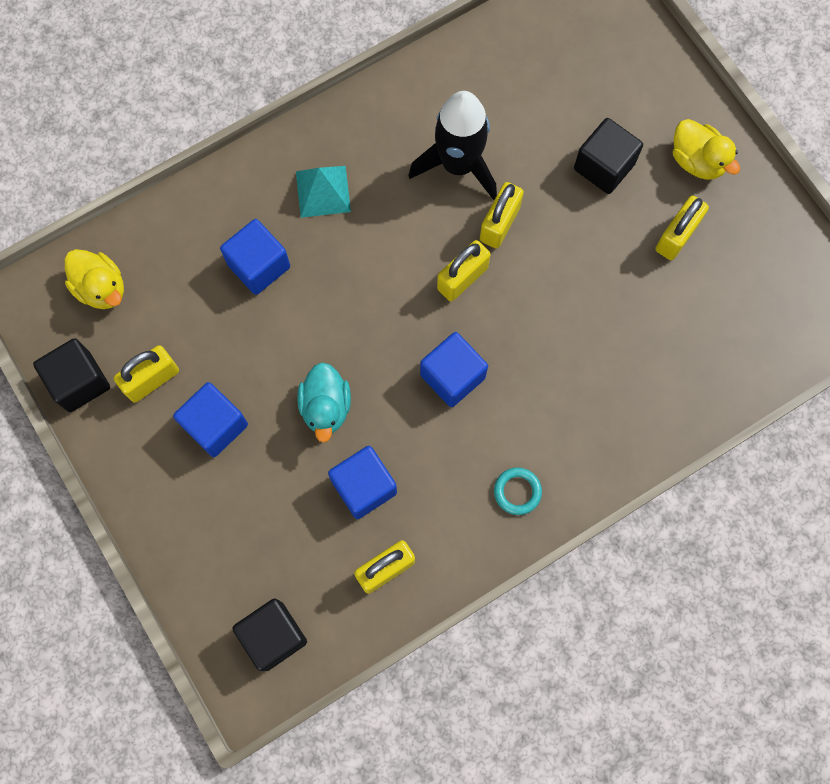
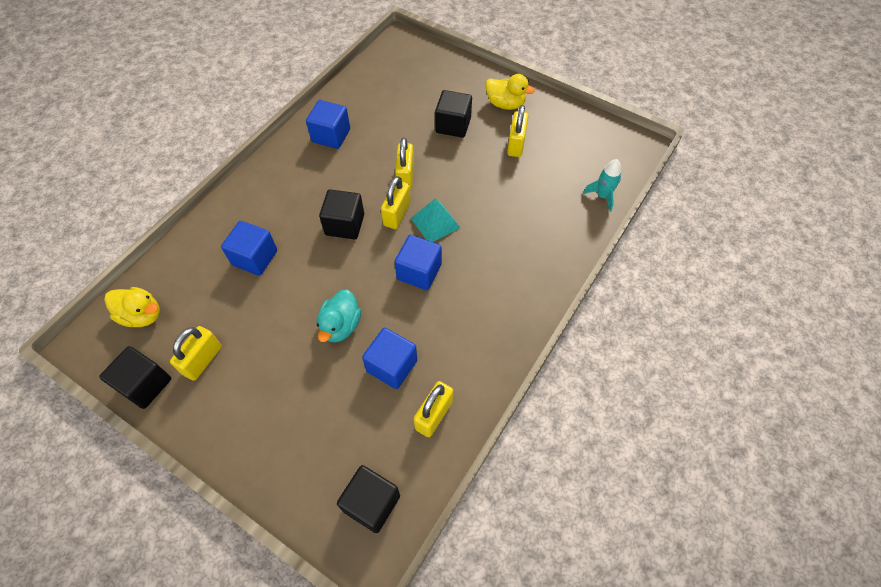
camera: 25 degrees left, 15 degrees down
(215, 425) = (263, 371): blue cube -> blue cube (331, 135)
(323, 191) = (281, 199): turquoise pyramid -> turquoise pyramid (435, 223)
(326, 407) = (340, 326): turquoise duck -> turquoise duck turned 45 degrees clockwise
(388, 265) = (345, 224): none -> black cube
(458, 165) = (363, 155): black rocket -> none
(517, 491) = (499, 324): turquoise ring -> none
(751, 371) = (602, 196): none -> turquoise rocket

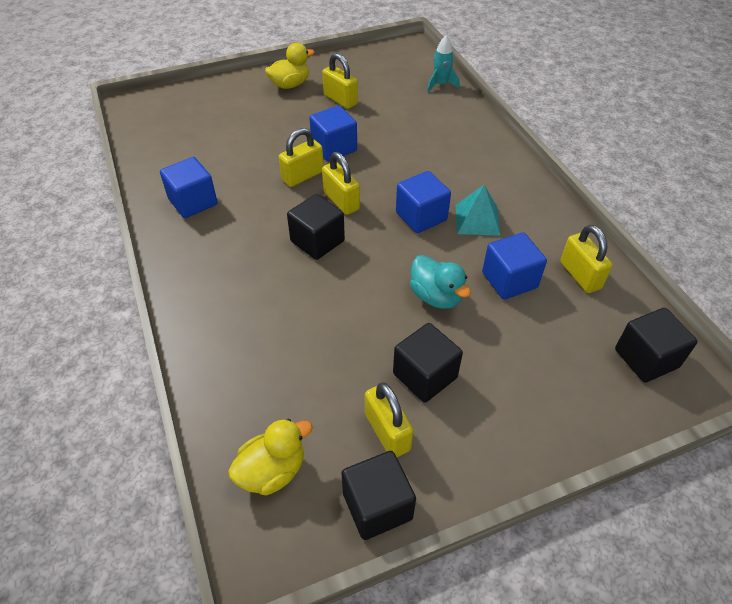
camera: 55 degrees left, 10 degrees down
(255, 258) = (290, 328): blue cube -> blue cube (334, 148)
(405, 176) = (303, 176): yellow padlock -> yellow padlock turned 75 degrees counterclockwise
(435, 223) = (376, 182): turquoise pyramid -> turquoise pyramid (477, 219)
(453, 125) = (277, 122): black cube -> black cube (425, 375)

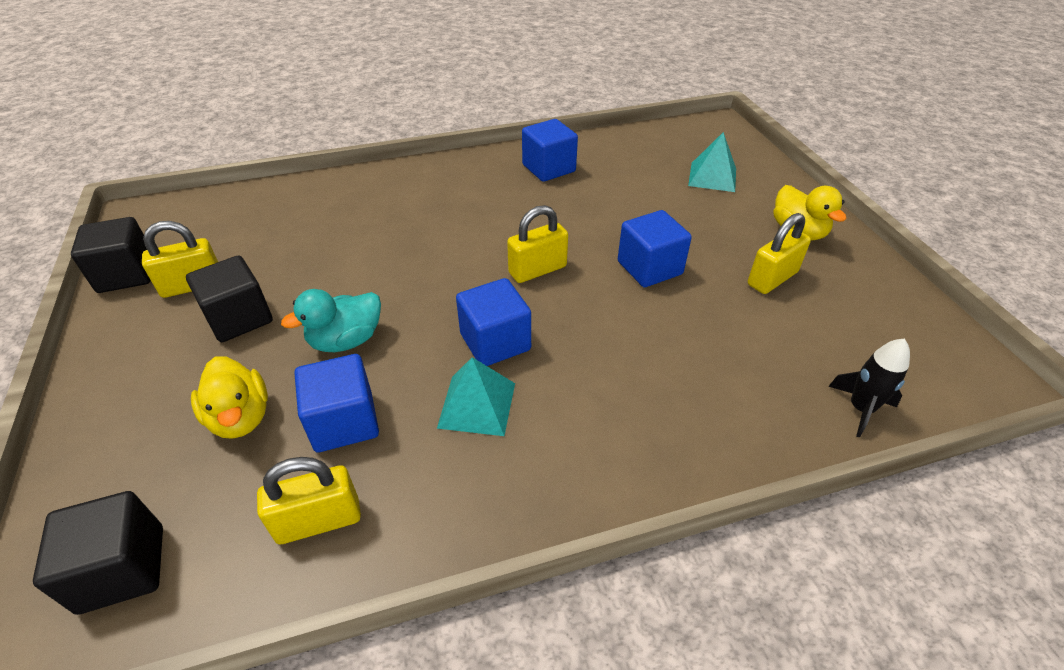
camera: 95 degrees right, 5 degrees down
(217, 114) = (712, 177): none -> turquoise pyramid
(272, 471) = (203, 219): yellow duck -> yellow duck (240, 417)
(303, 176) = (589, 240): yellow padlock -> none
(317, 241) = (469, 249): black cube -> none
(441, 85) = (860, 409): turquoise rocket -> black rocket

